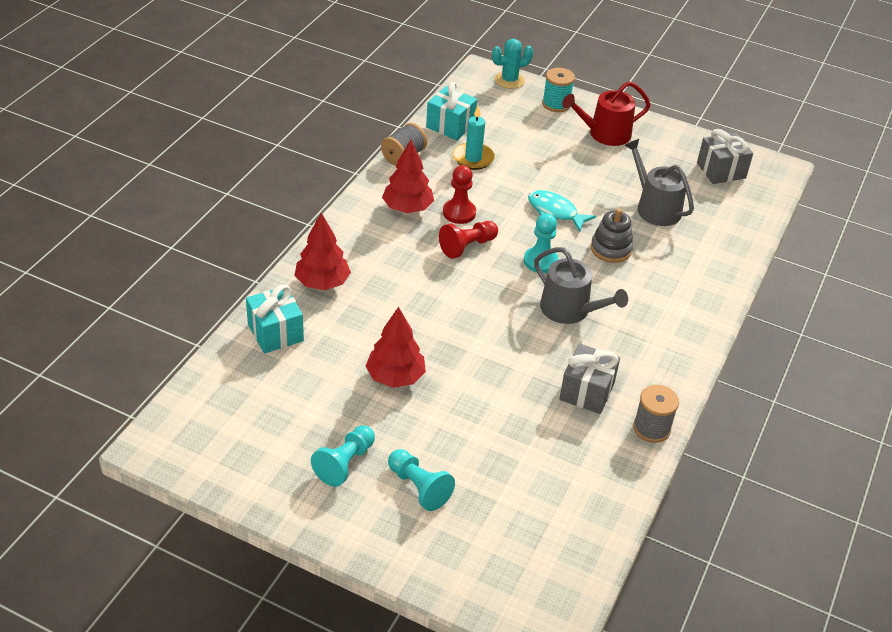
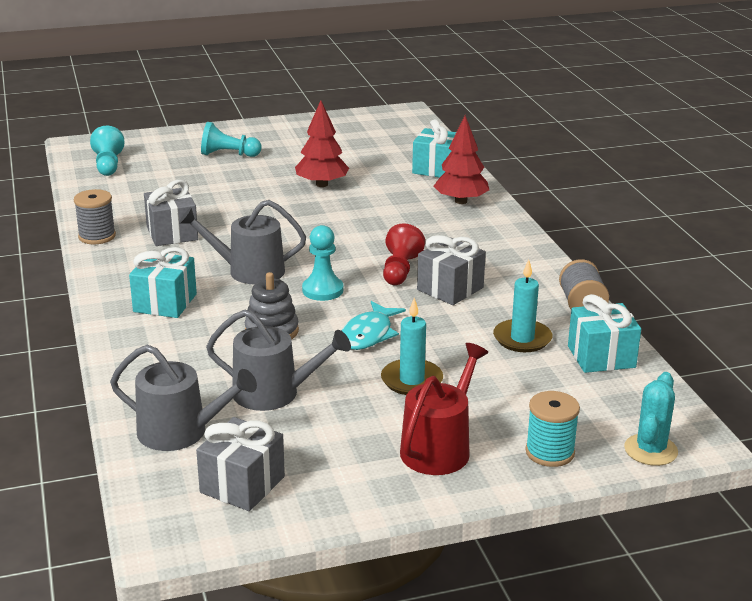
camera: 140 degrees right, 15 degrees down
(345, 463) = (288, 145): turquoise pawn -> turquoise pawn (108, 165)
(407, 208) = (496, 270): red tree -> none
(459, 213) = (450, 289): red pawn -> grey gift
(555, 212) = (368, 334): turquoise fish -> turquoise fish turned 120 degrees clockwise
(570, 171) = (412, 380): none -> turquoise candle
(658, 315) = (165, 303): none -> turquoise gift
(728, 214) = (180, 432): none -> grey watering can

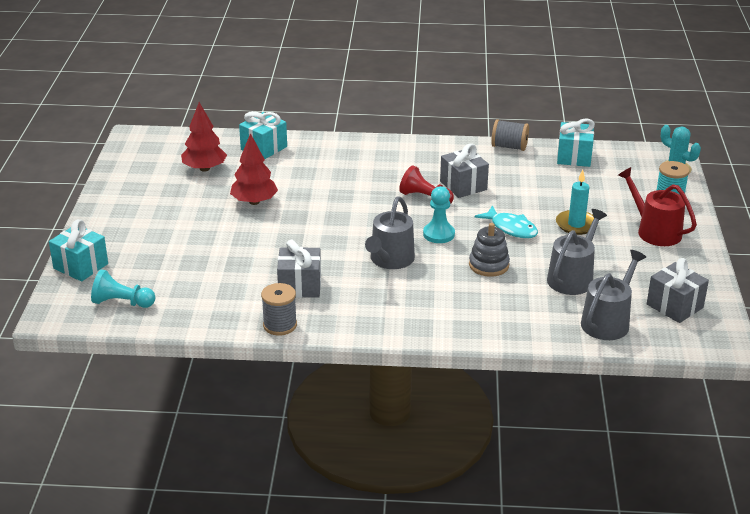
camera: 70 degrees left, 5 degrees up
(165, 303) = (422, 305): turquoise gift -> turquoise gift (81, 266)
(228, 155) = (153, 235): turquoise pawn -> none
(461, 201) = (329, 151): red tree -> red tree (204, 168)
(522, 339) = (541, 176): turquoise candle -> none

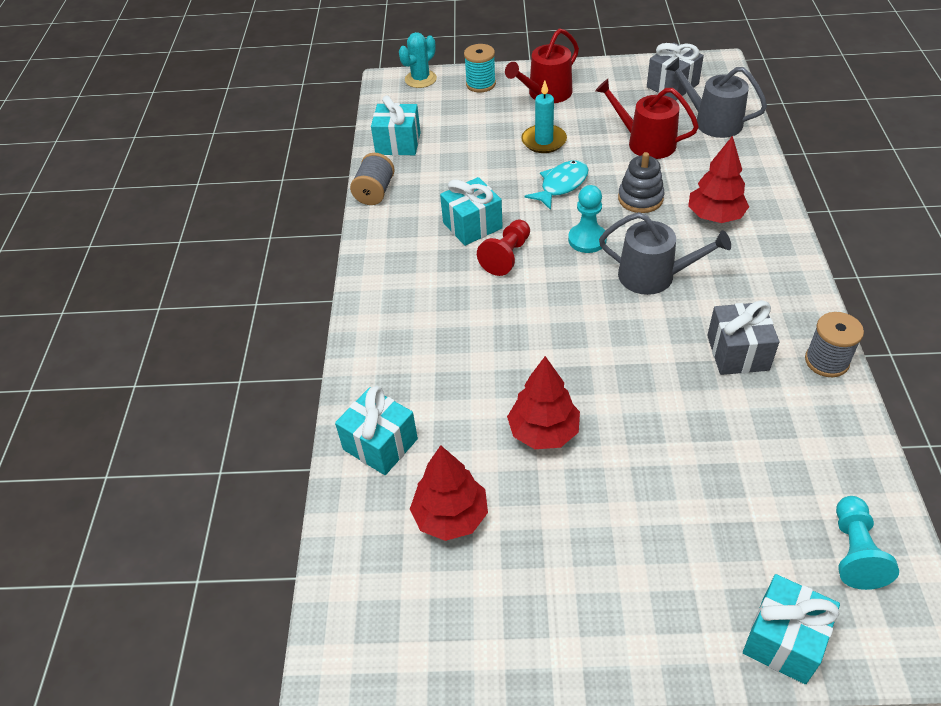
camera: 90 degrees left, 15 degrees up
(459, 300) = (715, 216): none -> red tree
(463, 185) = (472, 225): grey gift -> turquoise gift
(572, 277) = (645, 142): grey watering can -> red watering can

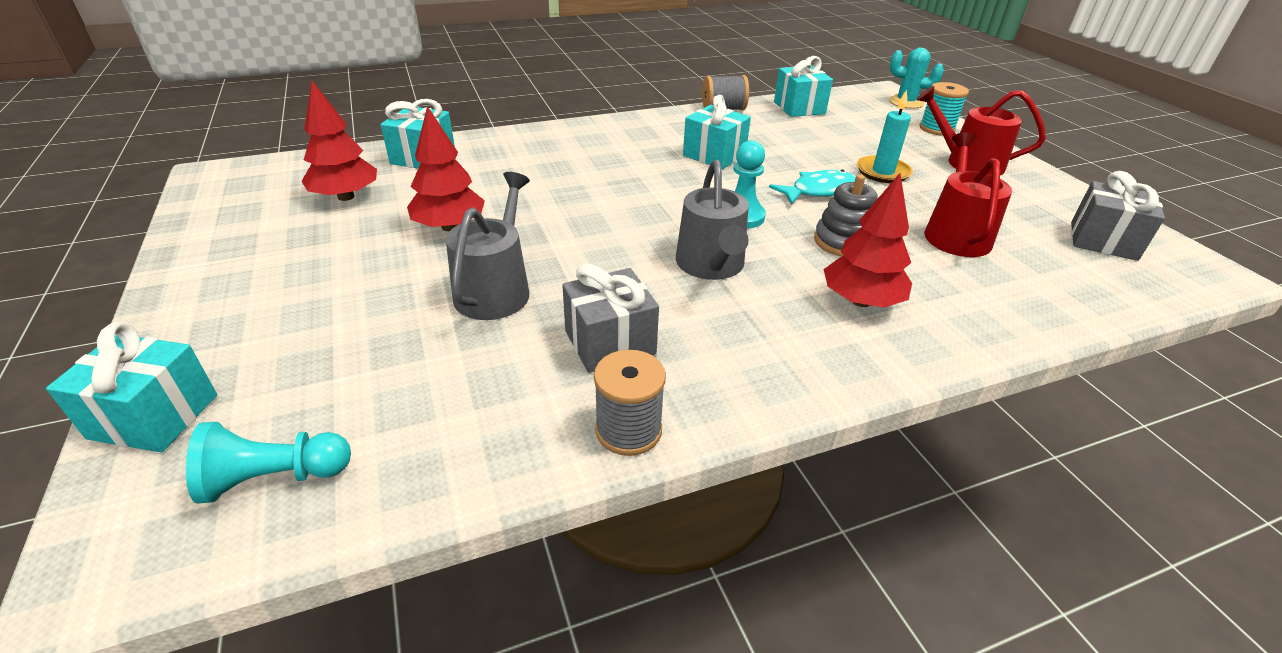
camera: 65 degrees right, 10 degrees down
(506, 256) = (683, 177): red pawn -> none
(561, 185) = (818, 191): turquoise fish -> turquoise fish turned 45 degrees counterclockwise
(712, 122) = (1066, 281): grey watering can -> grey watering can (495, 289)

